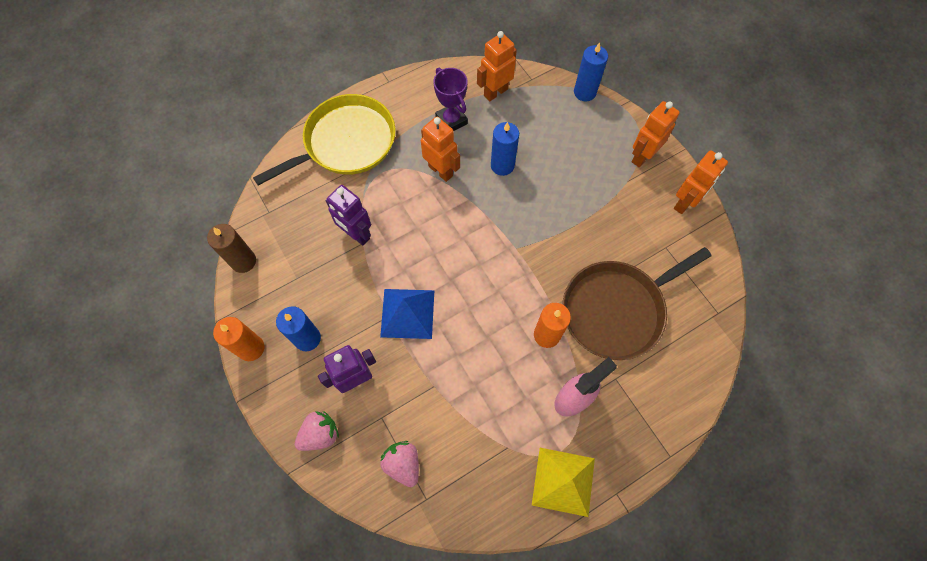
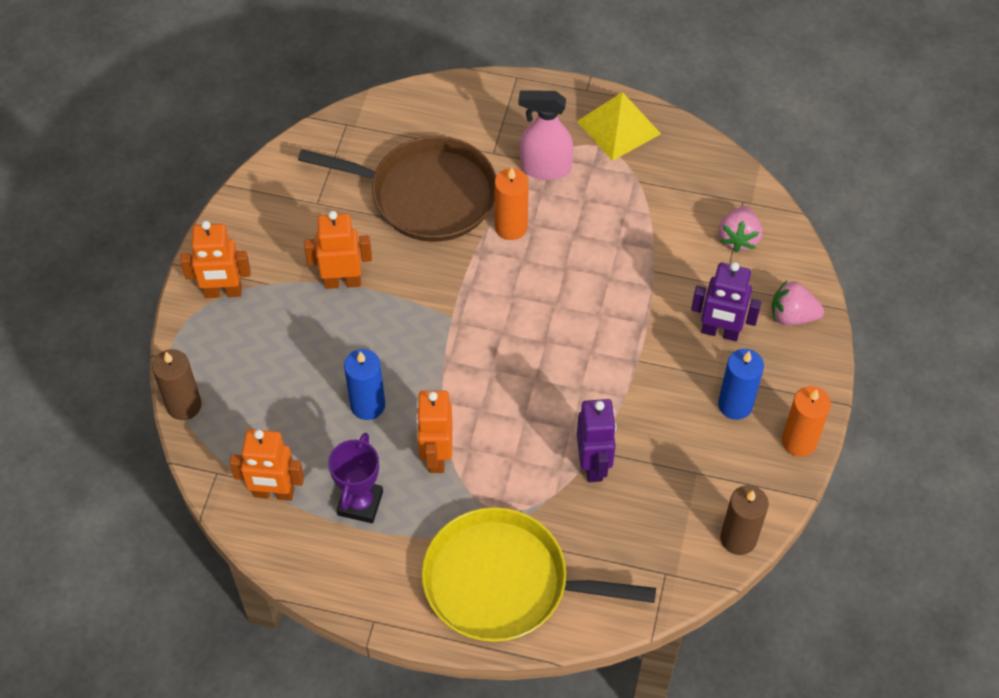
camera: 135 degrees left, 10 degrees down
(407, 313) = (617, 347): blue pyramid -> none
(584, 92) = (184, 405): blue candle -> brown candle
(685, 203) = (247, 221): orange robot -> orange robot (342, 281)

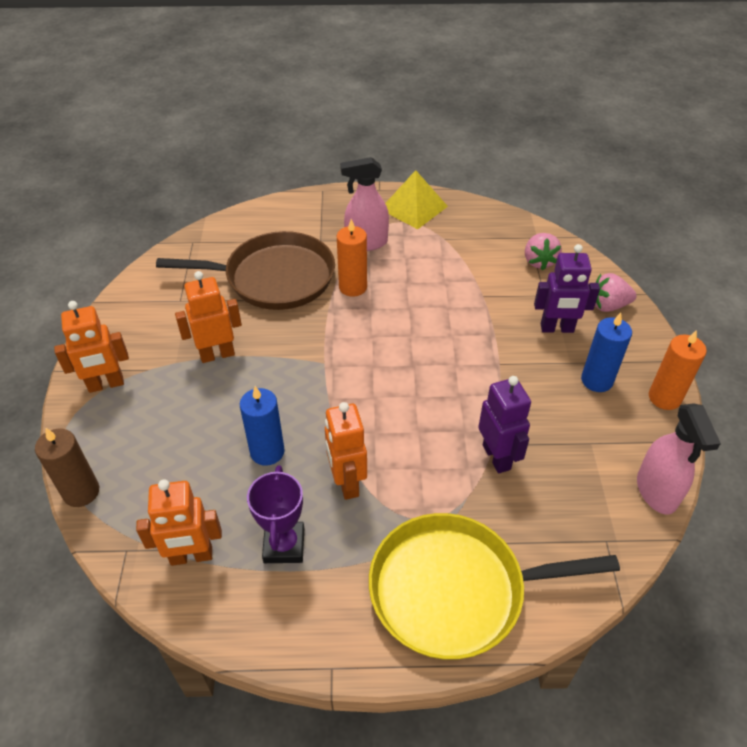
camera: 15 degrees left, 10 degrees down
(738, 538) = (656, 492): brown candle -> pink spray bottle

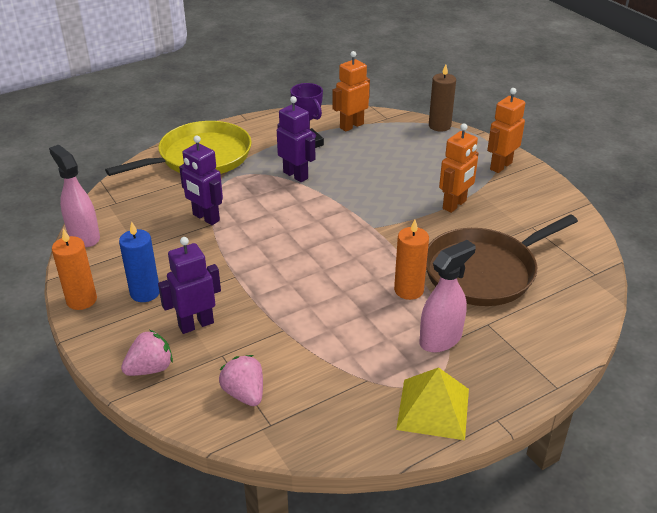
camera: 150 degrees right, 10 degrees down
(267, 452) = (358, 172): blue candle -> none
(346, 483) = (296, 175): orange robot -> purple robot

